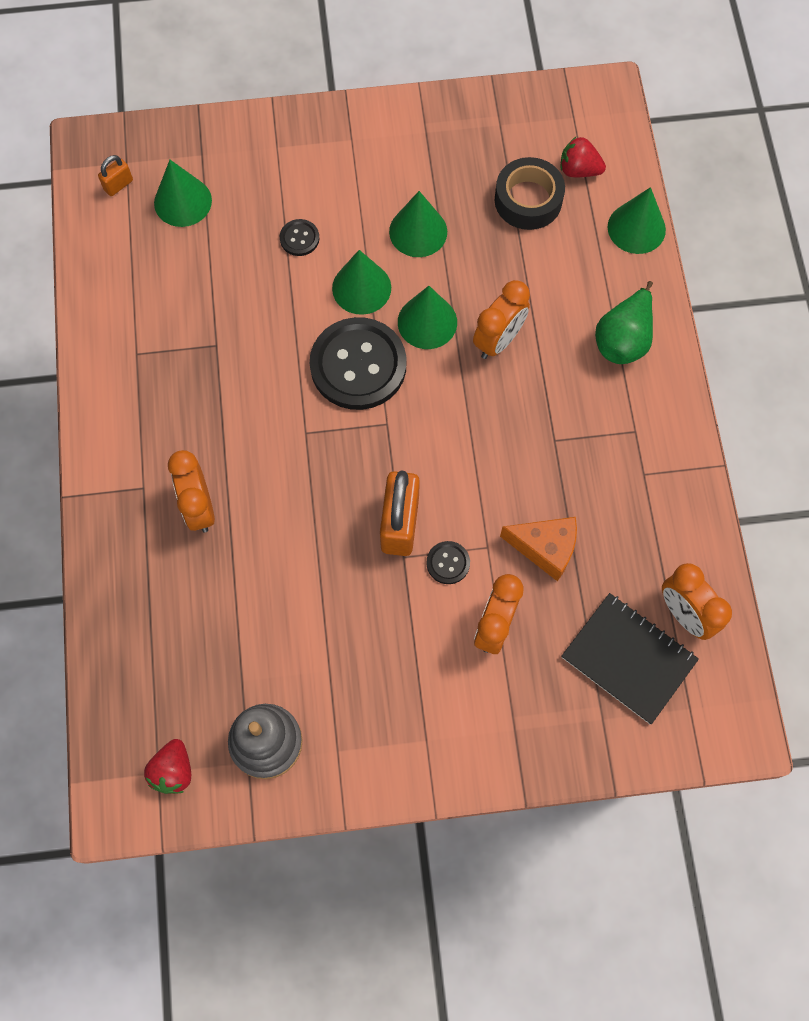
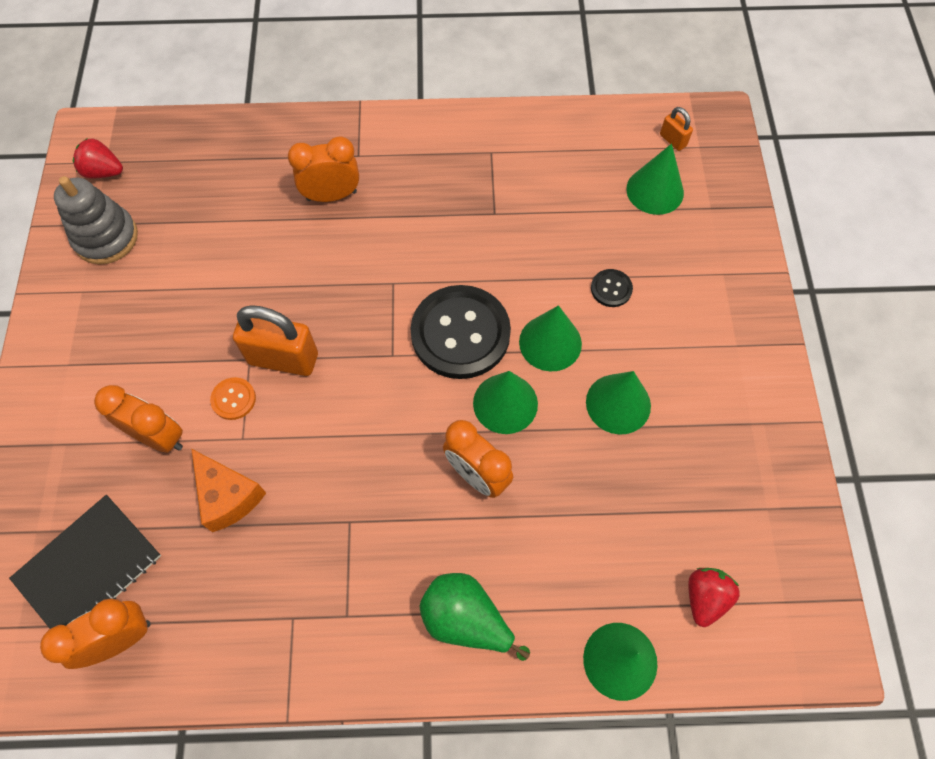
camera: 95 degrees right, 5 degrees down
(448, 563) = (233, 399): black button -> orange button
(528, 200) = (660, 529): black tape -> none
(545, 548) = (228, 496): orange cheese -> orange cheese turned 60 degrees counterclockwise

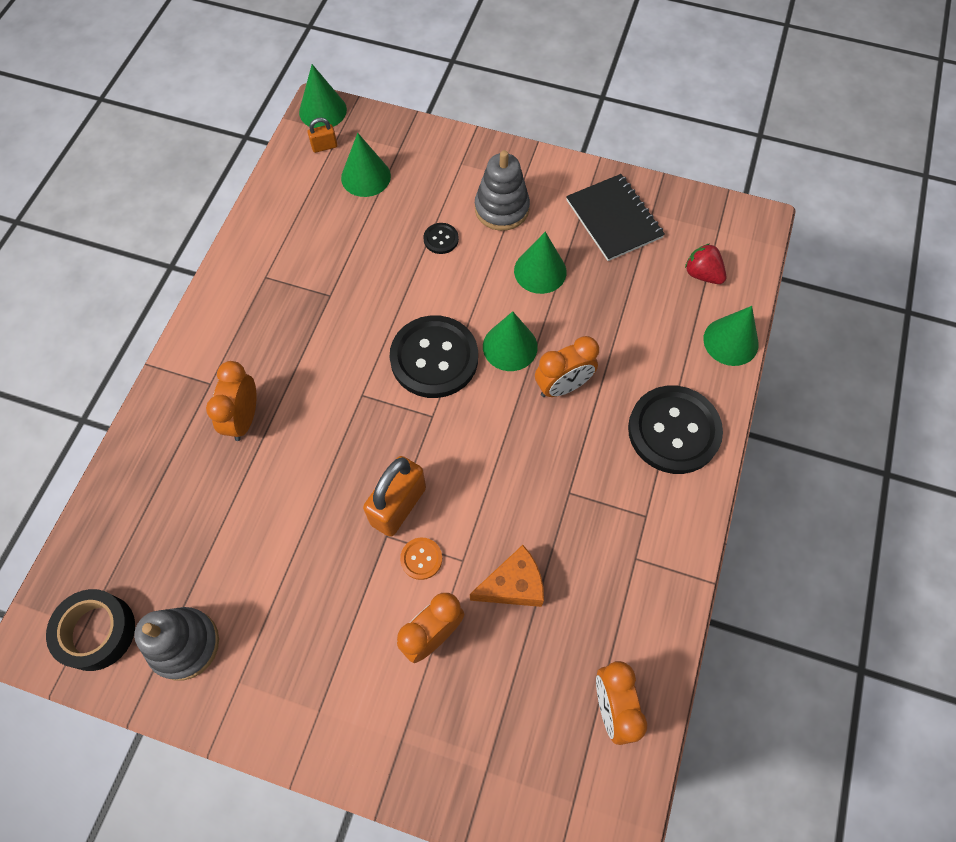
camera: 70 degrees left, 0 degrees up
(89, 568) = (538, 724): black notebook -> black notebook (614, 219)
(103, 172) = (97, 632): red strawberry -> black tape
(466, 619) = (673, 431): green pear -> black button
(550, 342) = (470, 297): green cone -> green cone (323, 110)
(683, 336) = (501, 209): none -> grey stacking toy

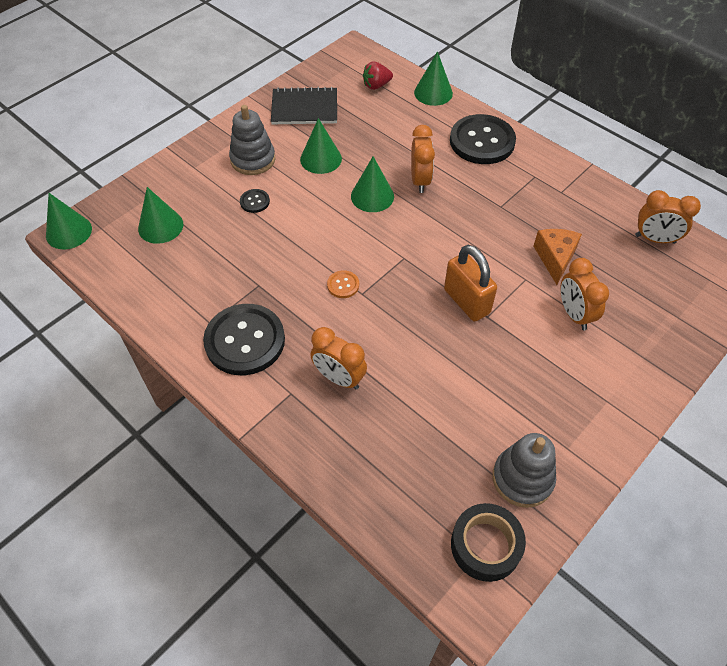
camera: 65 degrees left, 10 degrees down
(324, 146) = (107, 242): orange padlock -> none
(421, 559) = (514, 302): orange button -> orange button (343, 285)
(434, 358) = (356, 240): black button -> black button (245, 341)

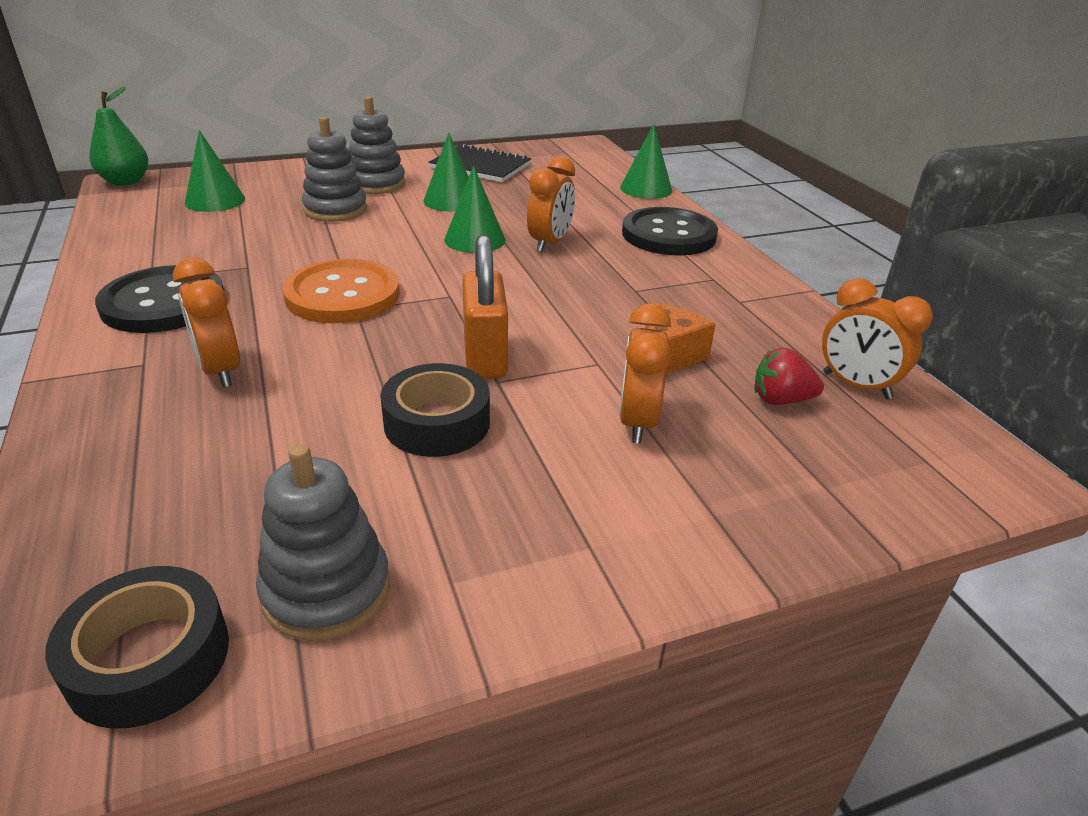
camera: 25 degrees right, 20 degrees down
(69, 232) = (126, 182): green cone -> green pear
(254, 201) = (335, 210): black button -> grey stacking toy
(343, 285) = (343, 295): orange button -> orange button, size x2.34
(376, 85) = (582, 170): red strawberry -> red strawberry (780, 400)
(483, 360) = (437, 423): none -> black tape

